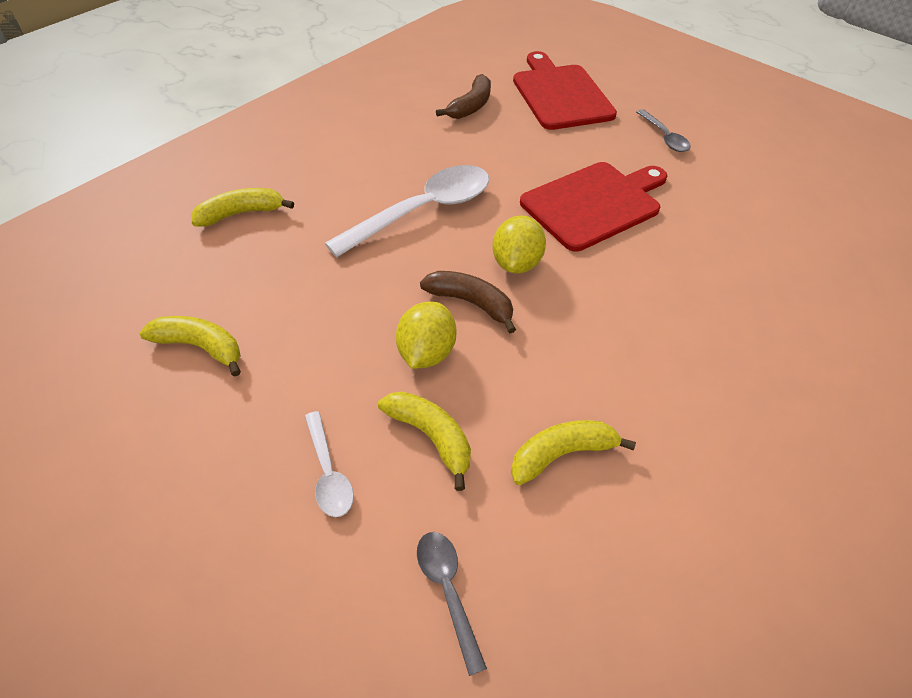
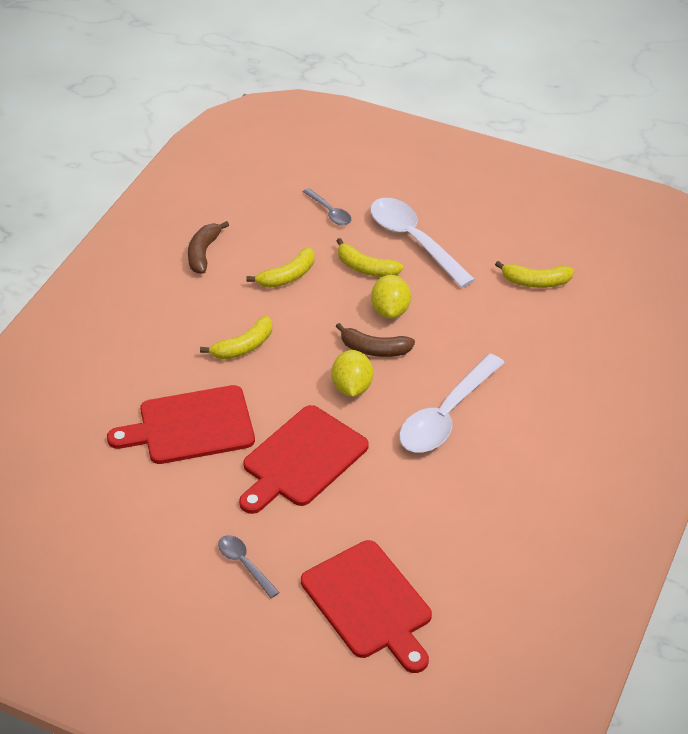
camera: 165 degrees right, 5 degrees down
(241, 213) = (589, 377): yellow banana -> yellow banana (243, 346)
(328, 472) = (414, 241): white spoon -> white spoon, size x2.01
(471, 106) = (460, 556): brown banana -> brown banana (203, 253)
(718, 262) = (190, 426): none -> red cutting board

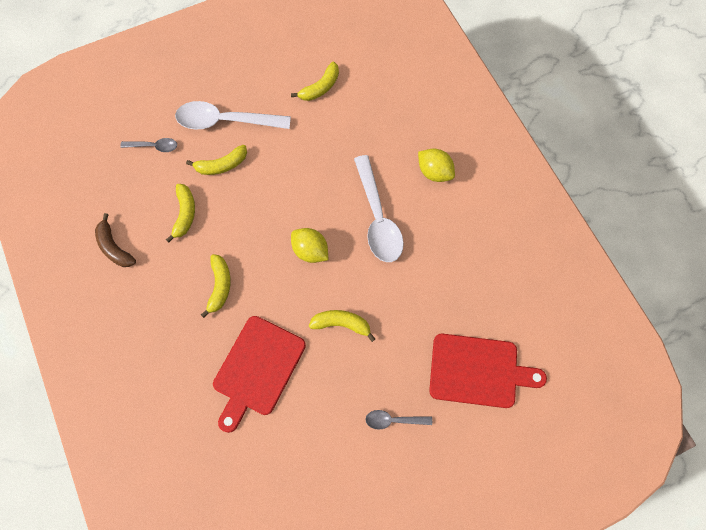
camera: 50 degrees left, 25 degrees up
(302, 460) = (341, 324): red cutting board -> yellow banana
(374, 349) = (292, 214): brown banana -> none
(390, 310) = (269, 180): yellow lemon -> yellow lemon (434, 172)

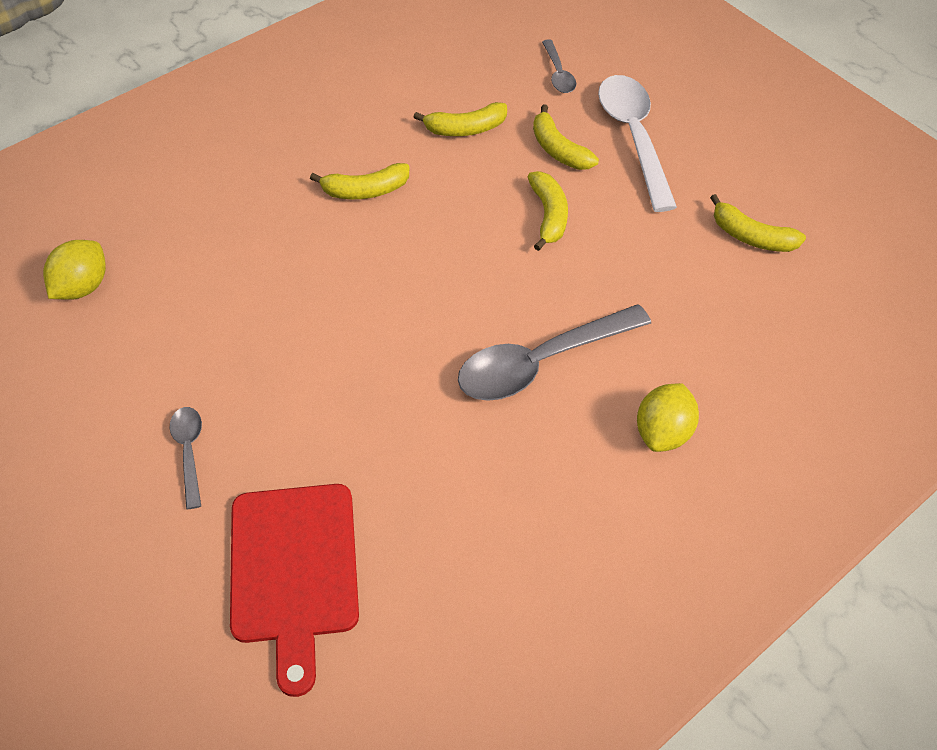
camera: 75 degrees right, 15 degrees down
(114, 247) = (393, 73): brown banana -> none
(257, 369) = (247, 260): red cutting board -> none
(310, 251) = (452, 283): yellow lemon -> yellow lemon (83, 286)
(341, 324) = (339, 349): yellow banana -> yellow banana (548, 215)
(377, 217) = (541, 362): white spoon -> grey spoon

